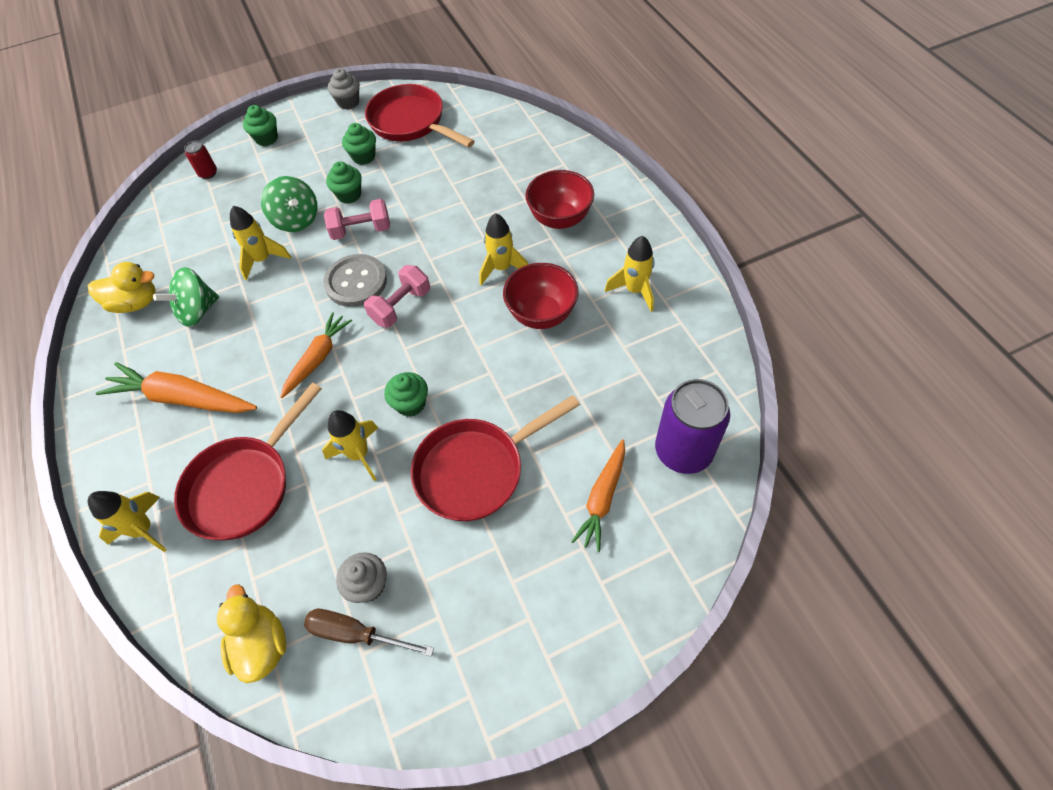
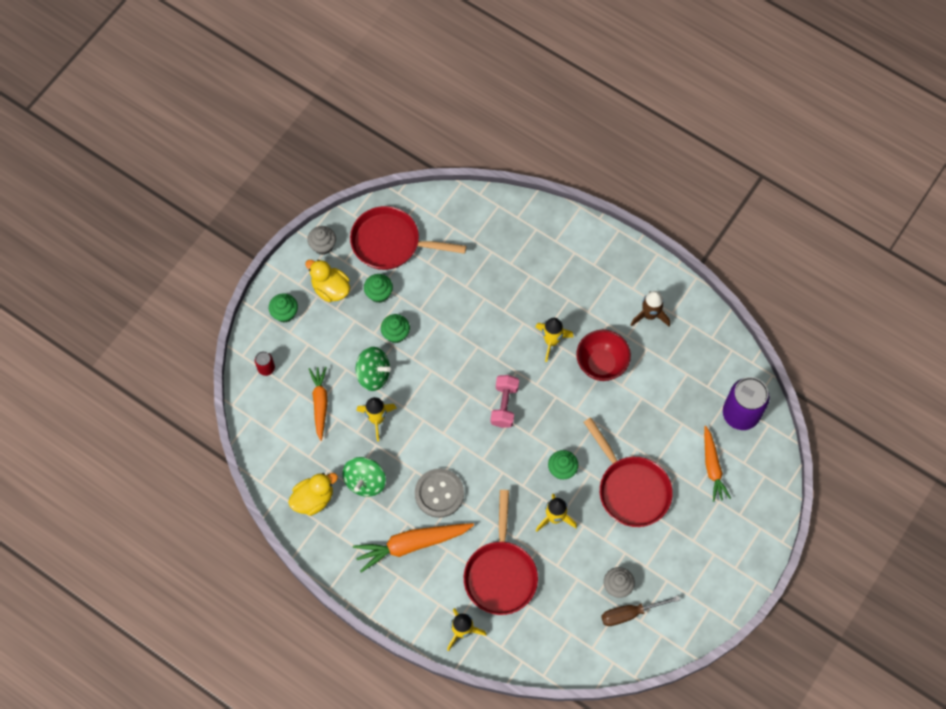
camera: 35 degrees left, 10 degrees up
(262, 645) = (584, 648): yellow duck -> yellow duck (330, 288)
(318, 358) = (478, 471): orange carrot -> orange carrot (320, 403)
(356, 282) = (459, 403): grey button -> grey button (439, 493)
(361, 230) = (429, 360): pink dumbbell -> none
(476, 470) = (631, 489): red pan -> red pan turned 60 degrees counterclockwise
(560, 219) = (564, 280): red bowl -> none
(634, 290) = (649, 315): yellow rocket -> brown rocket

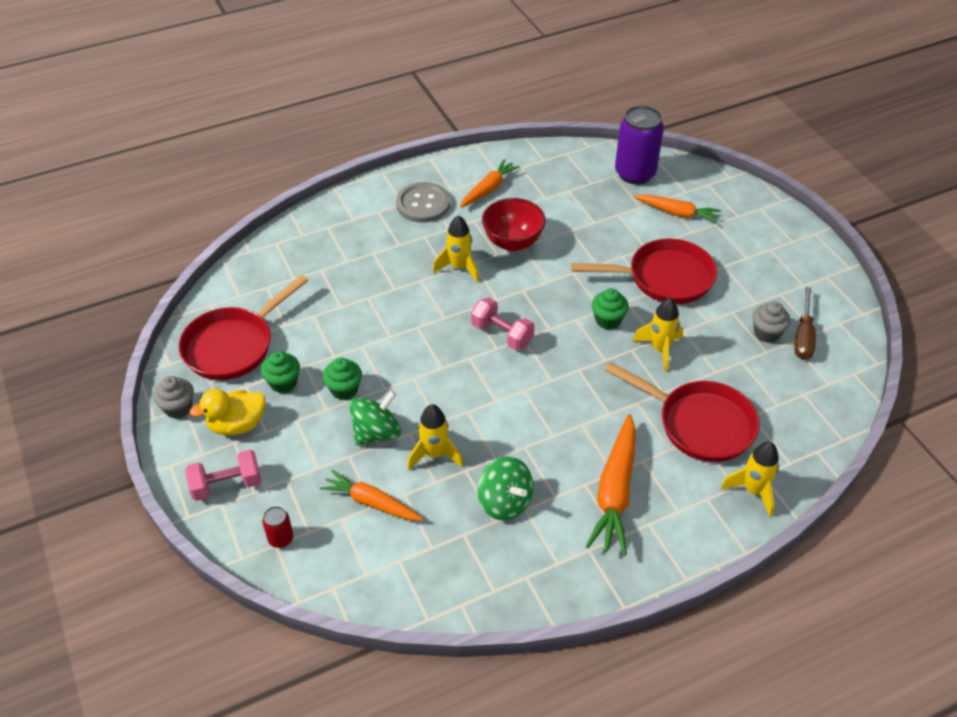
camera: 60 degrees left, 20 degrees down
(285, 313) = (226, 485): green cupcake -> pink dumbbell
(313, 499) = (491, 568): yellow duck -> none
(439, 493) = (567, 436): grey button -> grey button (423, 204)
(649, 315) = (488, 189): brown rocket -> orange carrot

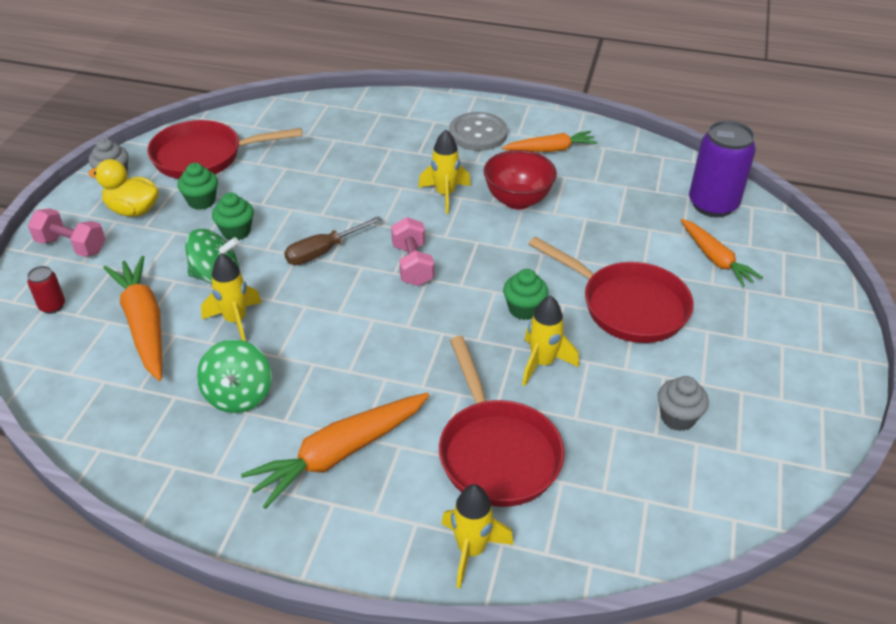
camera: 40 degrees right, 5 degrees down
(371, 502) = (144, 324): orange carrot -> orange carrot, size x1.53
(803, 336) = (717, 446): brown screwdriver -> brown screwdriver (323, 251)

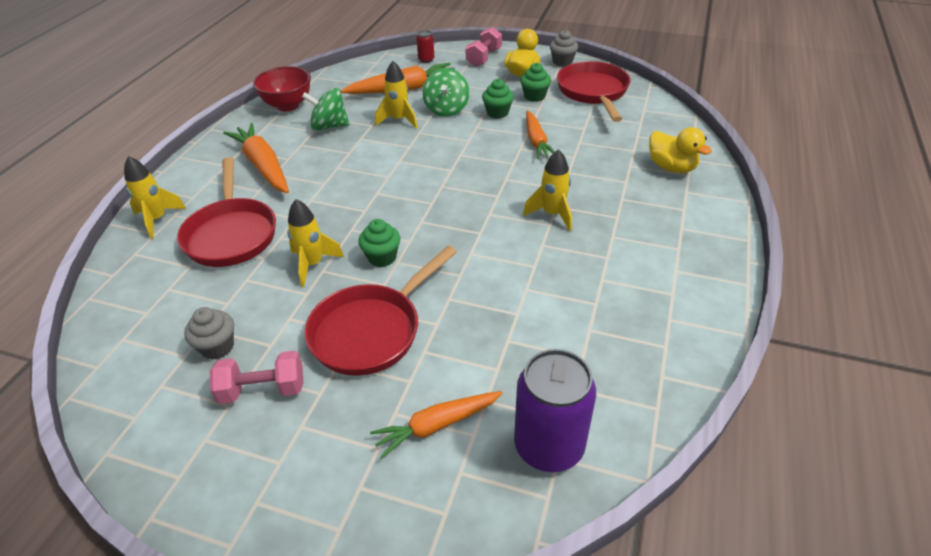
camera: 95 degrees right, 0 degrees up
(323, 251) = (471, 151): brown screwdriver -> none
(368, 120) = (671, 167): none -> yellow duck
(412, 265) = (450, 195): pink dumbbell -> pink dumbbell (263, 390)
(478, 134) = (667, 239): grey button -> none
(496, 452) = (231, 234): red pan -> red pan turned 90 degrees counterclockwise
(517, 200) = (546, 263): red bowl -> red bowl (288, 105)
(550, 149) = (648, 295): orange carrot -> orange carrot (536, 141)

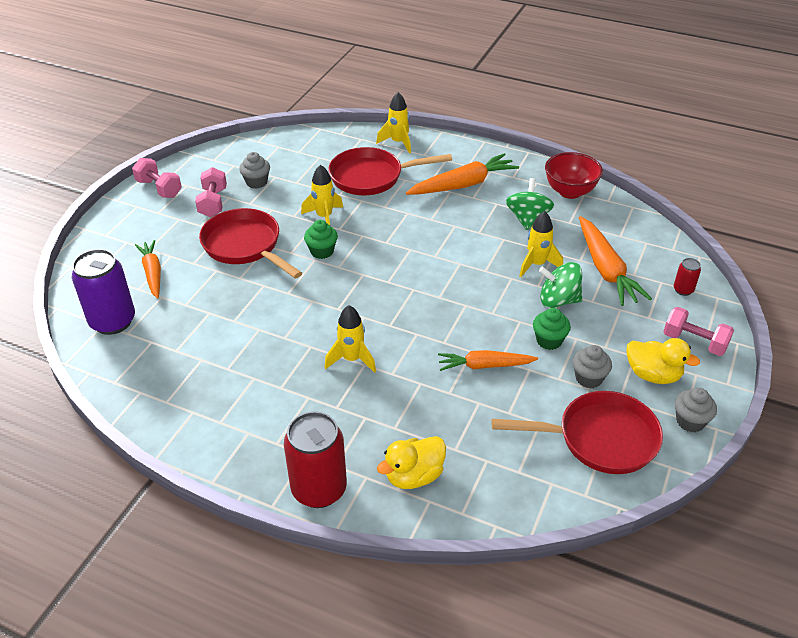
camera: 95 degrees right, 0 degrees up
(206, 480) = (159, 188): none -> pink dumbbell
(534, 96) = (588, 378): green cupcake -> grey cupcake
(714, 215) = (319, 489): none -> red can

